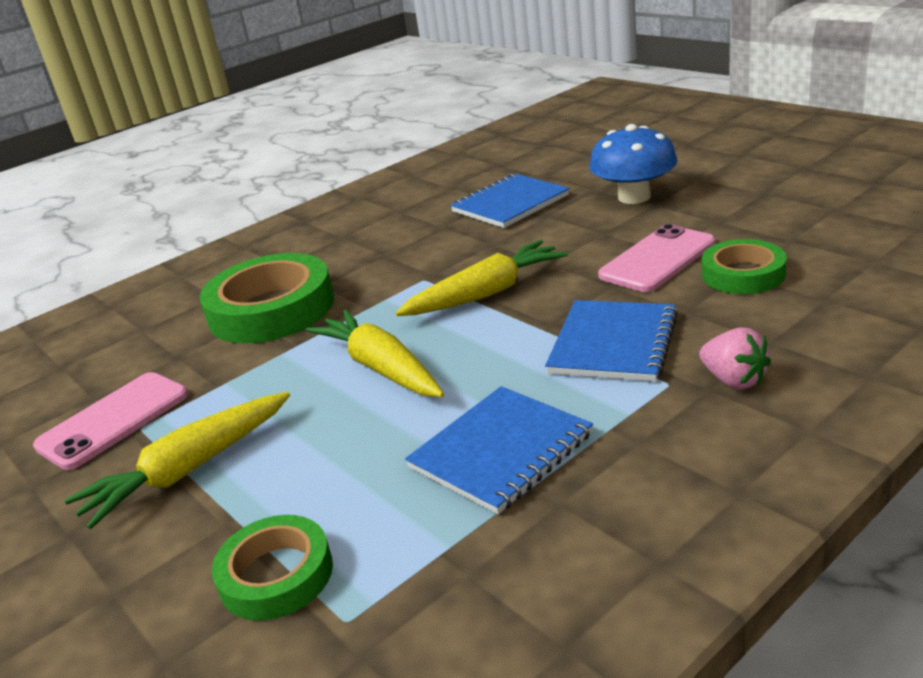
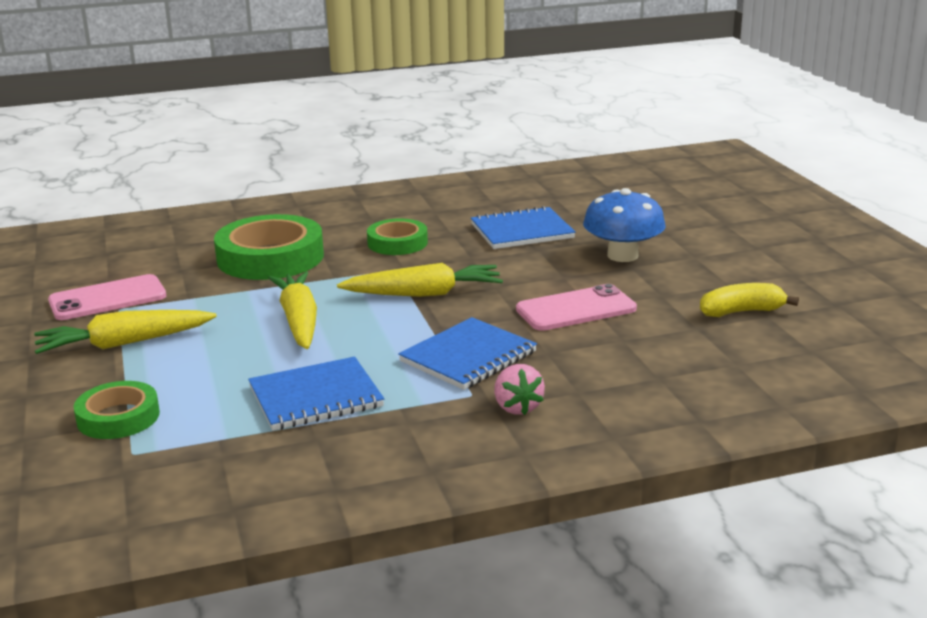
camera: 20 degrees right, 5 degrees down
(743, 274) = (623, 340): green tape -> green tape (397, 243)
(809, 213) = (741, 312): none -> yellow banana

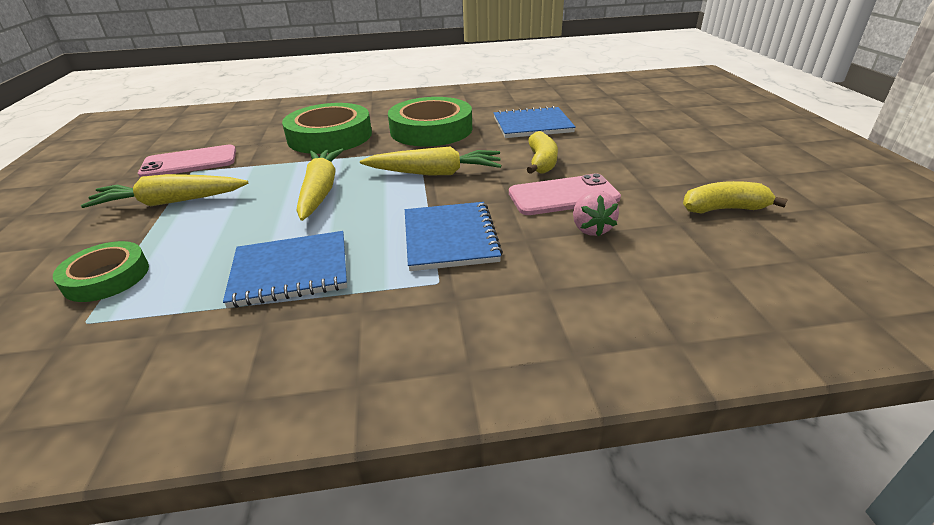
camera: 10 degrees right, 10 degrees up
(397, 243) = (431, 130): green tape -> green tape, size x1.72
(468, 357) = (450, 238): blue notebook -> blue notebook turned 60 degrees counterclockwise
(517, 407) = (479, 303): pink strawberry -> pink strawberry (591, 229)
(544, 275) = (541, 162): none -> yellow banana
(622, 255) = (613, 149): blue mushroom -> none

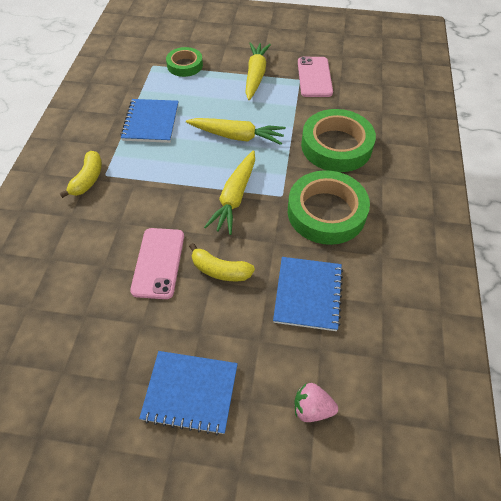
camera: 105 degrees right, 20 degrees up
(450, 238) = (142, 188): blue notebook -> blue notebook (190, 392)
(591, 229) = (108, 260): pink strawberry -> pink strawberry (312, 408)
(724, 209) = (80, 358): yellow banana -> yellow banana (88, 179)

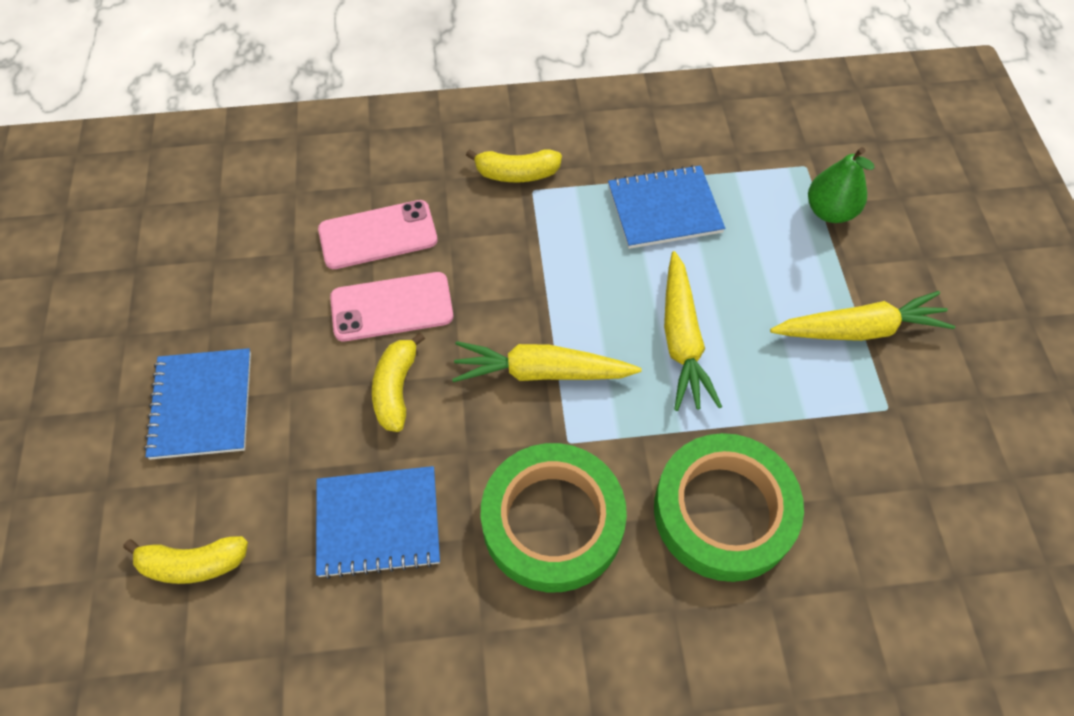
camera: 75 degrees right, 5 degrees up
(185, 65) = (830, 211): green tape -> green pear
(312, 408) = (193, 563): pink strawberry -> yellow banana
(314, 77) = (909, 435): pink phone -> pink phone (378, 235)

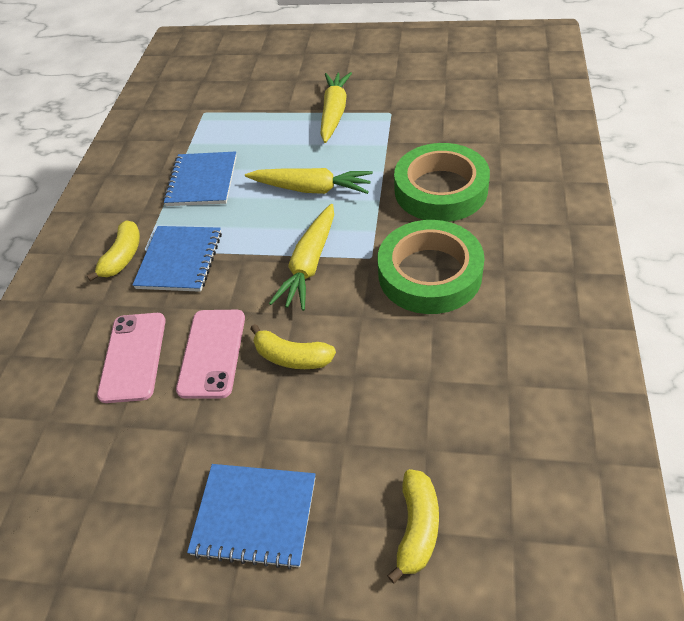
camera: 70 degrees left, 10 degrees down
(378, 523) = (408, 379): blue notebook -> blue notebook (180, 260)
(830, 211) = (244, 108): green pear -> none

